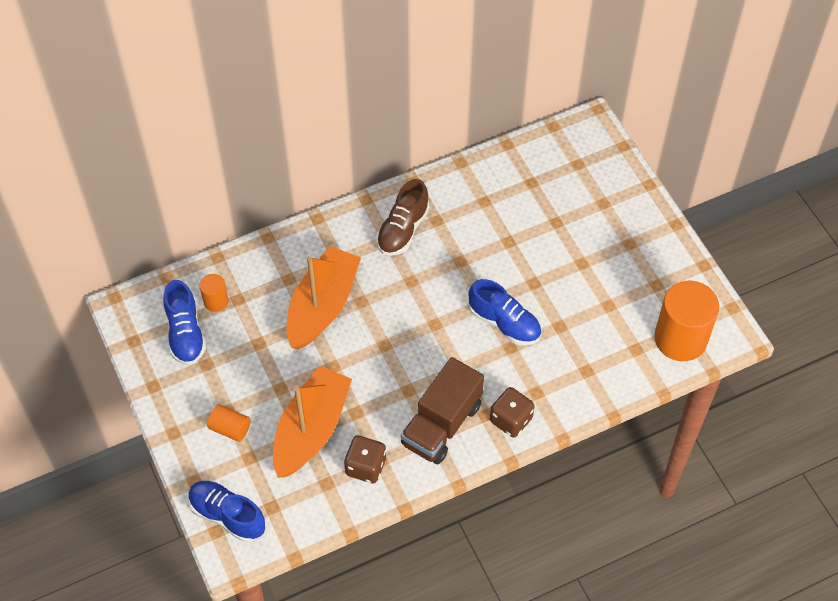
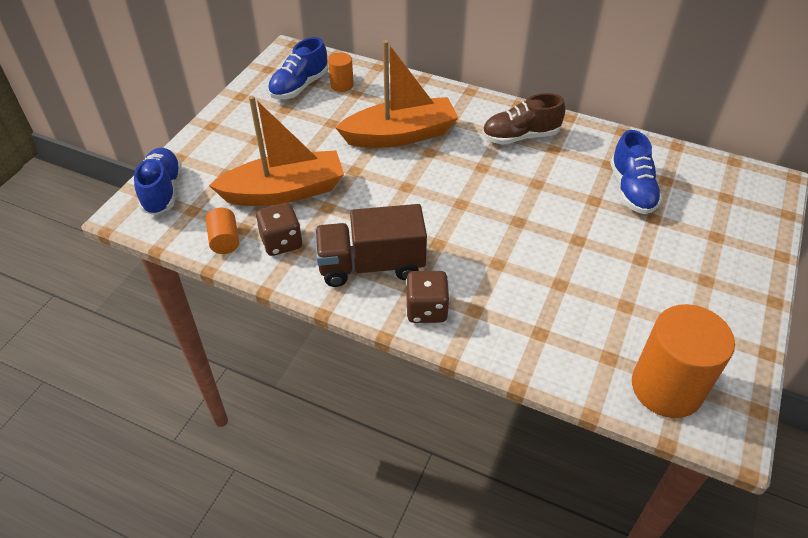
camera: 50 degrees right, 10 degrees down
(230, 428) = (242, 150): orange cylinder -> orange cylinder (225, 240)
(504, 323) = (516, 245): blue shoe -> blue shoe (631, 190)

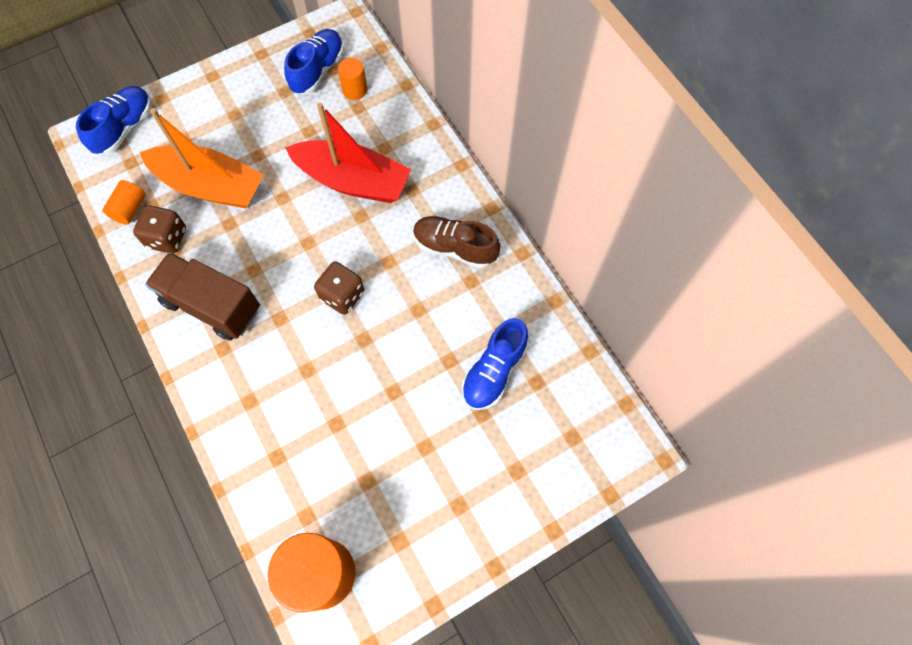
camera: 35 degrees right, 20 degrees up
(299, 87) = (318, 70): blue shoe -> blue shoe turned 135 degrees clockwise
(400, 135) = (353, 181): orange boat -> red boat
(426, 309) = (215, 375): brown dice -> brown dice (342, 295)

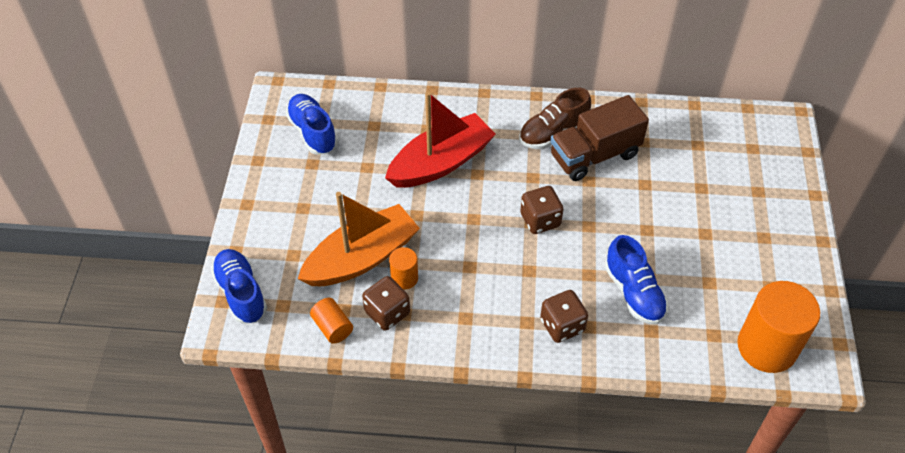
camera: 55 degrees left, 15 degrees down
(212, 305) = (480, 311): brown truck -> brown truck (594, 155)
(236, 378) = (562, 326): none -> brown dice
(355, 90) = (355, 119): orange cylinder -> orange cylinder (404, 278)
(494, 371) = (672, 164): blue shoe -> blue shoe (634, 292)

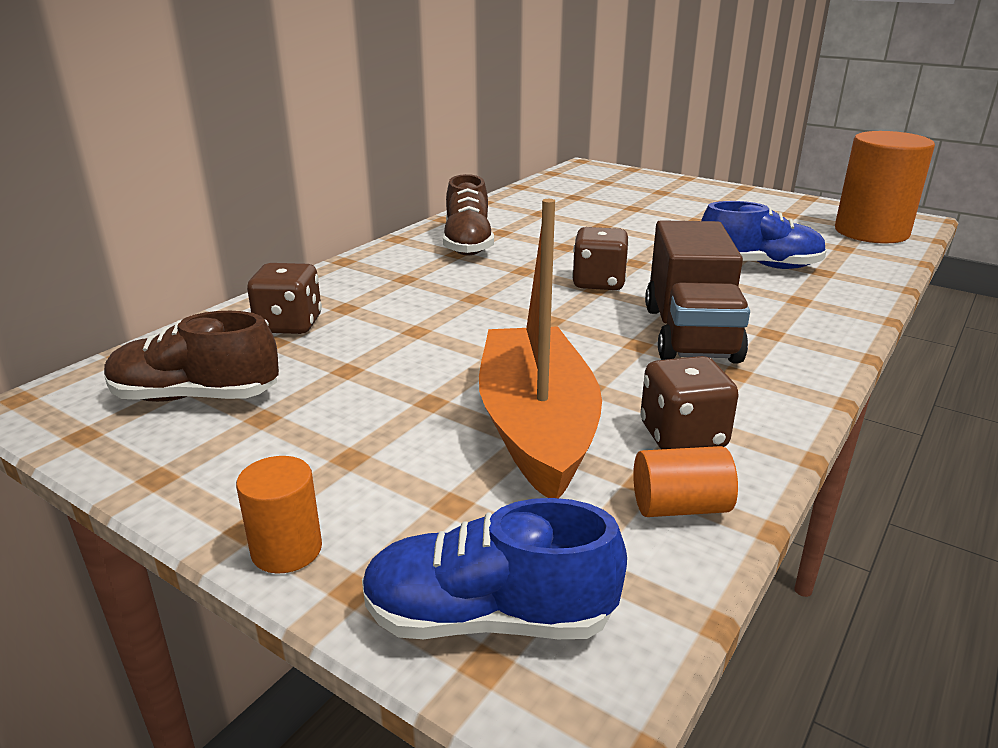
camera: 60 degrees left, 25 degrees down
(313, 132) = (196, 397): blue shoe -> brown shoe
(404, 278) = (617, 400): orange cylinder -> orange cylinder (287, 550)
(441, 162) = (421, 314): red boat -> none
(562, 326) = (790, 313): brown dice -> brown dice (289, 325)
(594, 155) = (530, 235): brown truck -> brown truck (690, 334)

